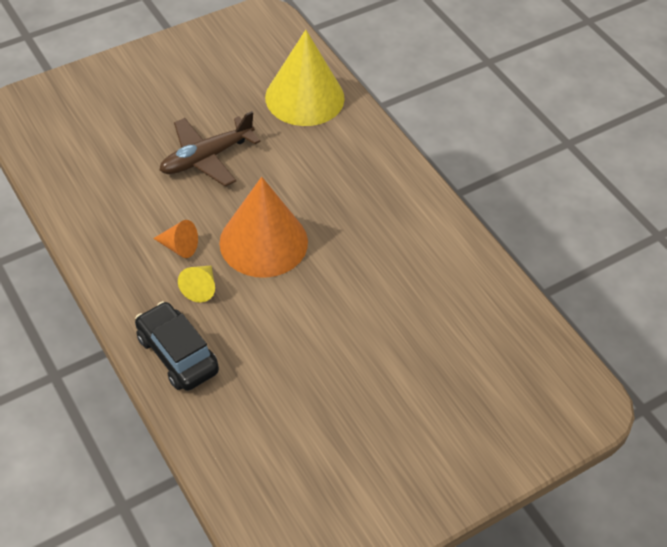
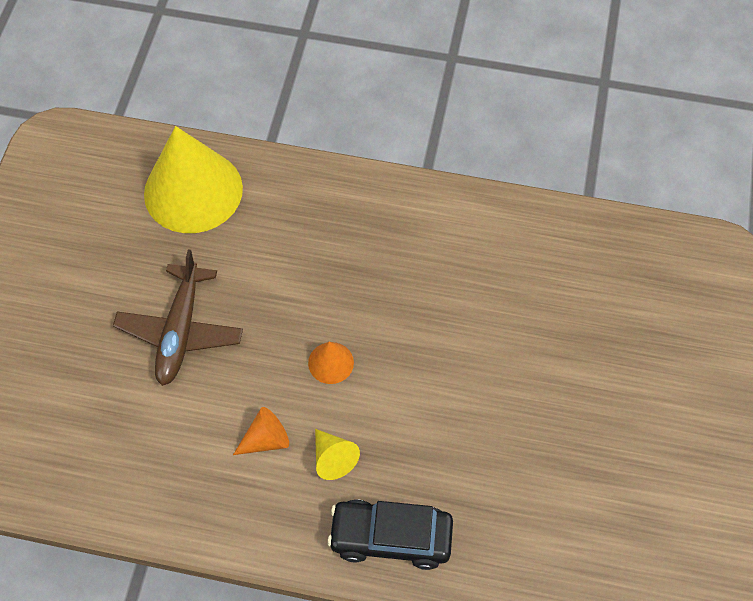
camera: 45 degrees left, 10 degrees up
(263, 242) = (331, 362): orange cone -> orange cone, size x0.43

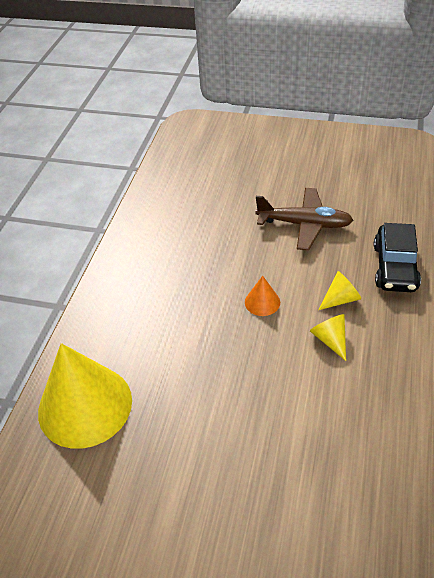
camera: 85 degrees left, 15 degrees down
(180, 331) = (233, 406): brown plane -> brown plane (304, 224)
(266, 439) = (330, 340): orange cone -> yellow cone

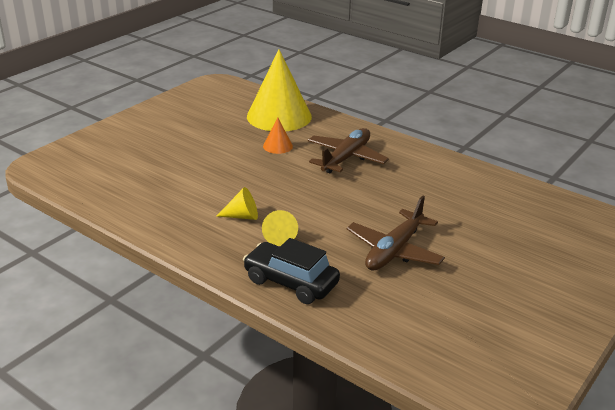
camera: 110 degrees right, 15 degrees down
(164, 303) = (346, 158): none -> brown plane
(262, 302) = (310, 198): orange cone -> orange cone (277, 146)

